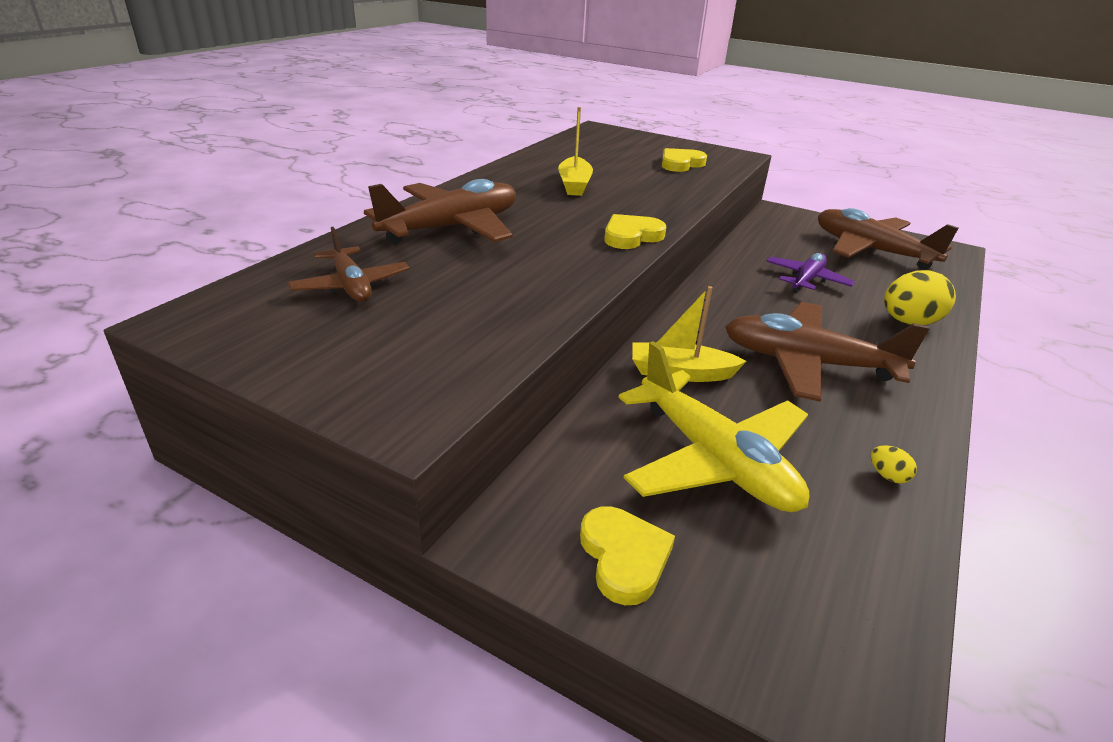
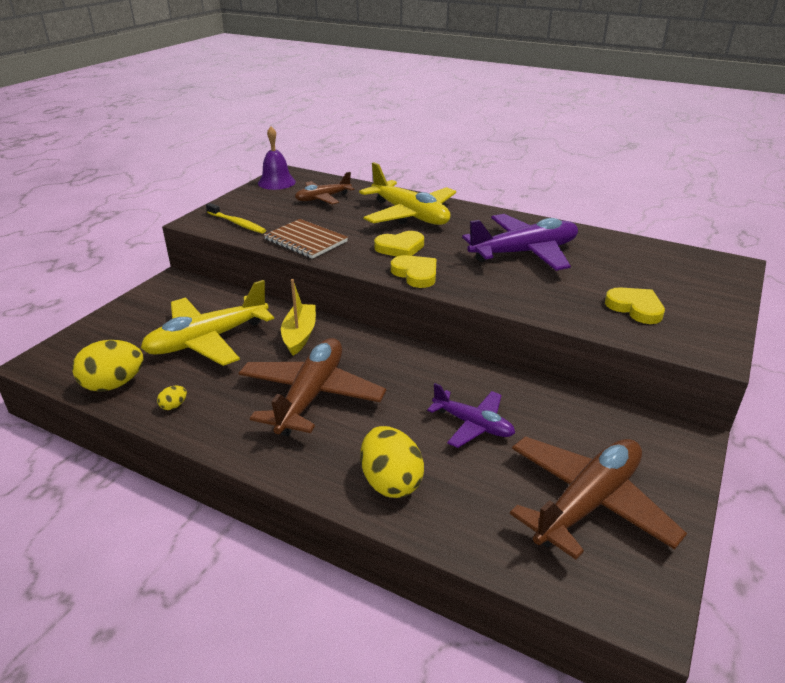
camera: 90 degrees right, 0 degrees up
(228, 332) = (276, 182): none -> purple bell
(437, 369) = (237, 223): none -> yellow toothbrush
(452, 228) = (410, 215): brown plane -> yellow plane
(528, 301) = (306, 240): none -> brown notebook
(574, 185) = (524, 252): yellow boat -> purple plane
(624, 557) = (148, 309): yellow heart -> yellow heart (400, 248)
(875, 558) = (113, 384): none -> yellow egg

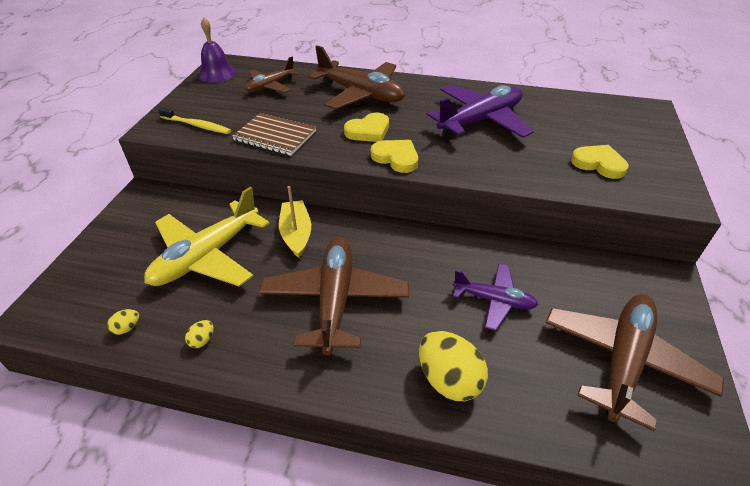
camera: 15 degrees left, 10 degrees up
(113, 384) = (127, 328): yellow egg -> yellow egg, size x0.44
(410, 215) = (361, 94): yellow plane -> brown plane

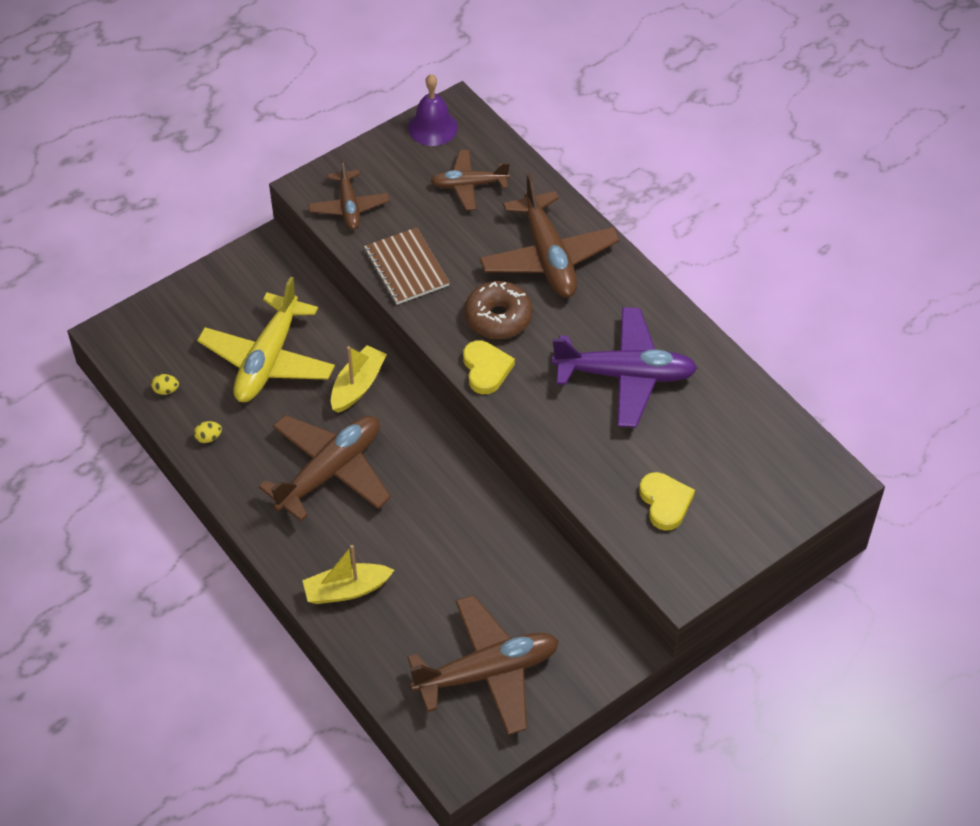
camera: 40 degrees right, 10 degrees up
(197, 125) = (349, 207): yellow toothbrush -> brown plane
(207, 256) = (268, 360): yellow plane -> yellow plane turned 60 degrees counterclockwise
(368, 131) = (498, 317): yellow heart -> brown donut
(449, 380) = (346, 590): yellow egg -> yellow boat
(494, 300) = (451, 560): purple plane -> none

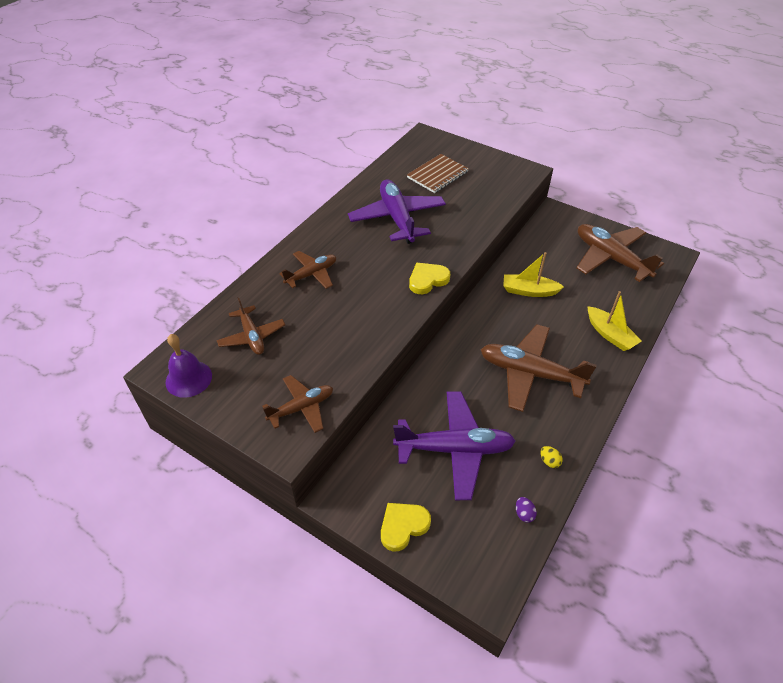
camera: 110 degrees left, 5 degrees down
(166, 390) = (524, 514): yellow egg -> purple egg
(268, 360) = (455, 449): yellow plane -> purple plane
(357, 386) = (449, 382): yellow boat -> yellow boat (529, 291)
(406, 268) = (355, 349): brown notebook -> brown notebook (437, 175)
(498, 317) = (379, 285): brown donut -> none
(548, 257) = (311, 274): brown plane -> brown plane, size x0.59
(665, 502) = (479, 186): yellow heart -> yellow heart (403, 526)

